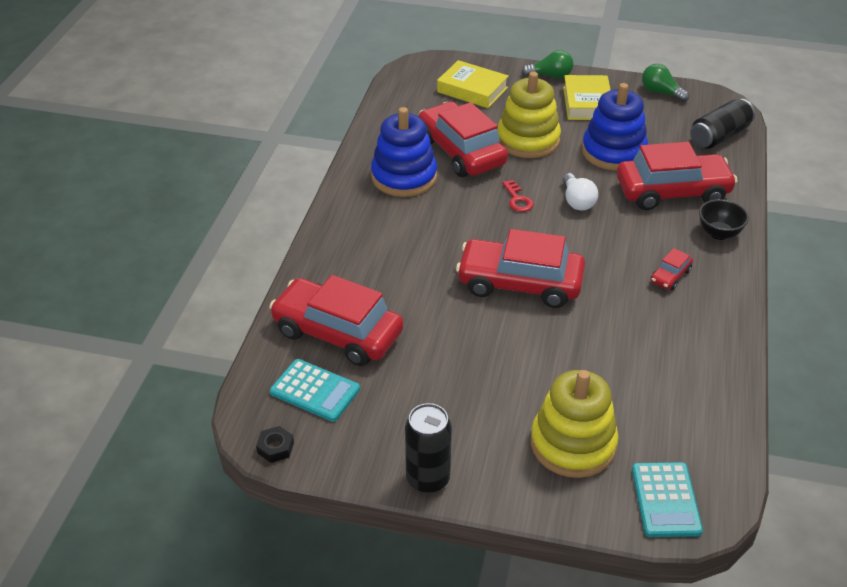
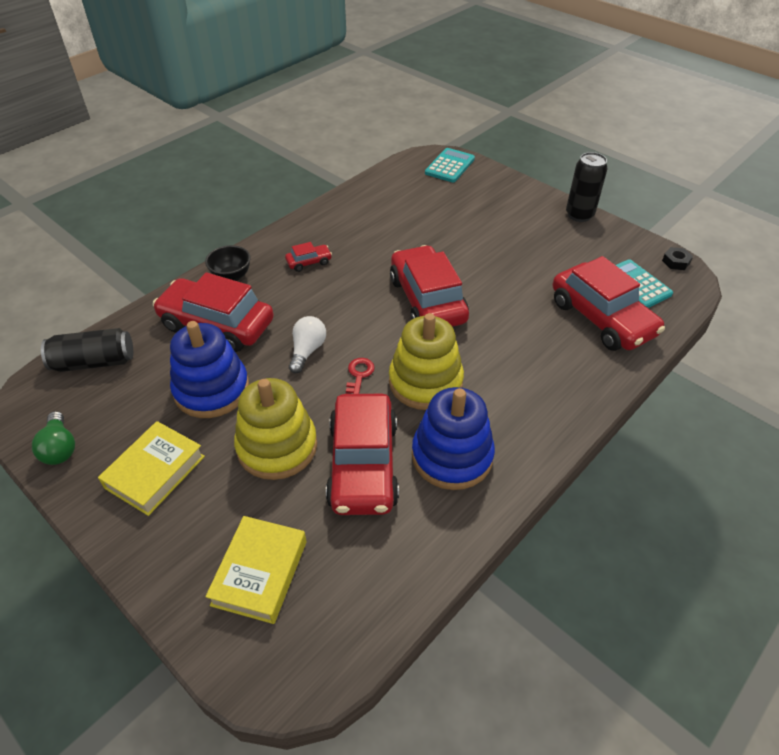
camera: 150 degrees left, 5 degrees up
(472, 90) = (260, 573): yellow book -> yellow book turned 45 degrees clockwise
(520, 283) = (427, 300): red car -> red car turned 150 degrees counterclockwise
(550, 76) = (138, 547): green light bulb -> none
(573, 444) = (478, 201): yellow stacking toy -> yellow stacking toy (425, 382)

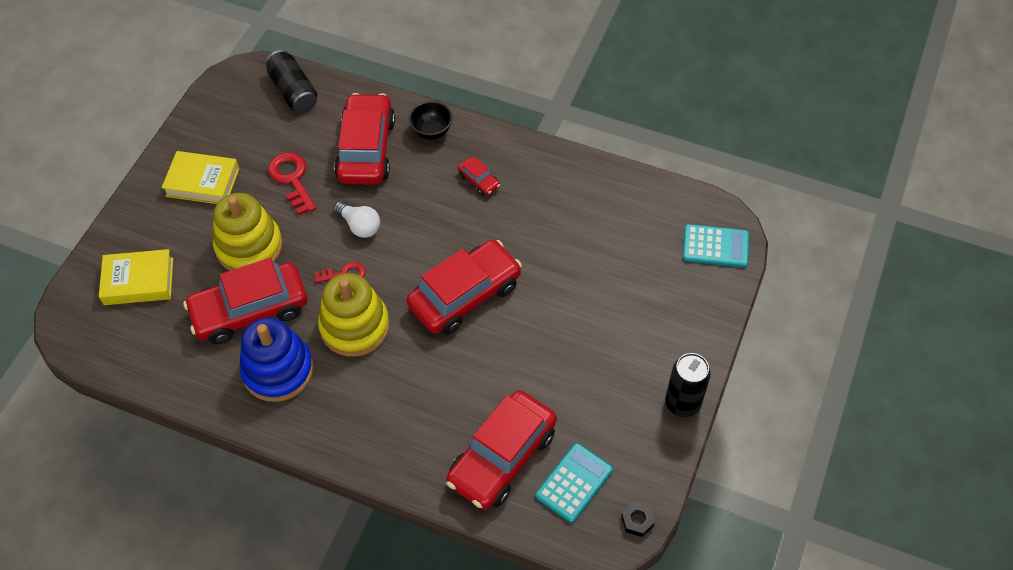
camera: 70 degrees right, 10 degrees up
(60, 448) = (206, 117): green light bulb -> none
(212, 389) = (292, 179): blue stacking toy -> red key
(307, 351) = (360, 226): white light bulb -> white light bulb turned 45 degrees clockwise

